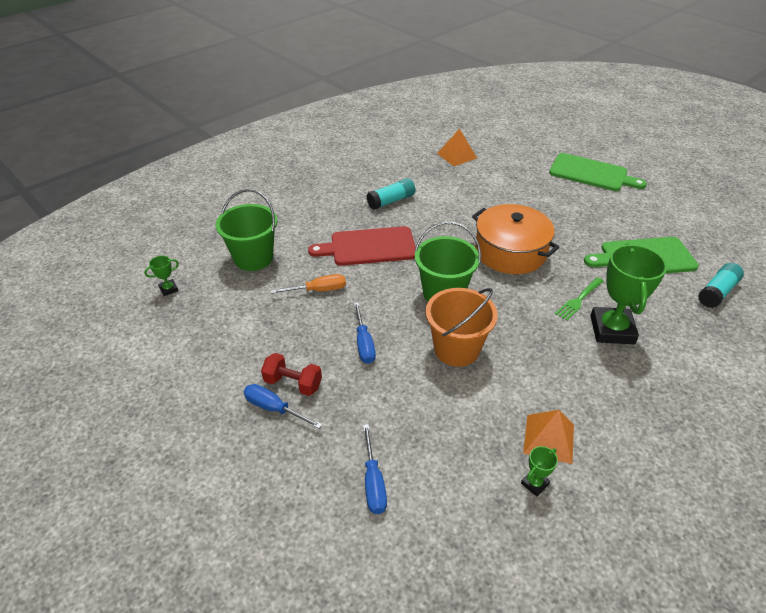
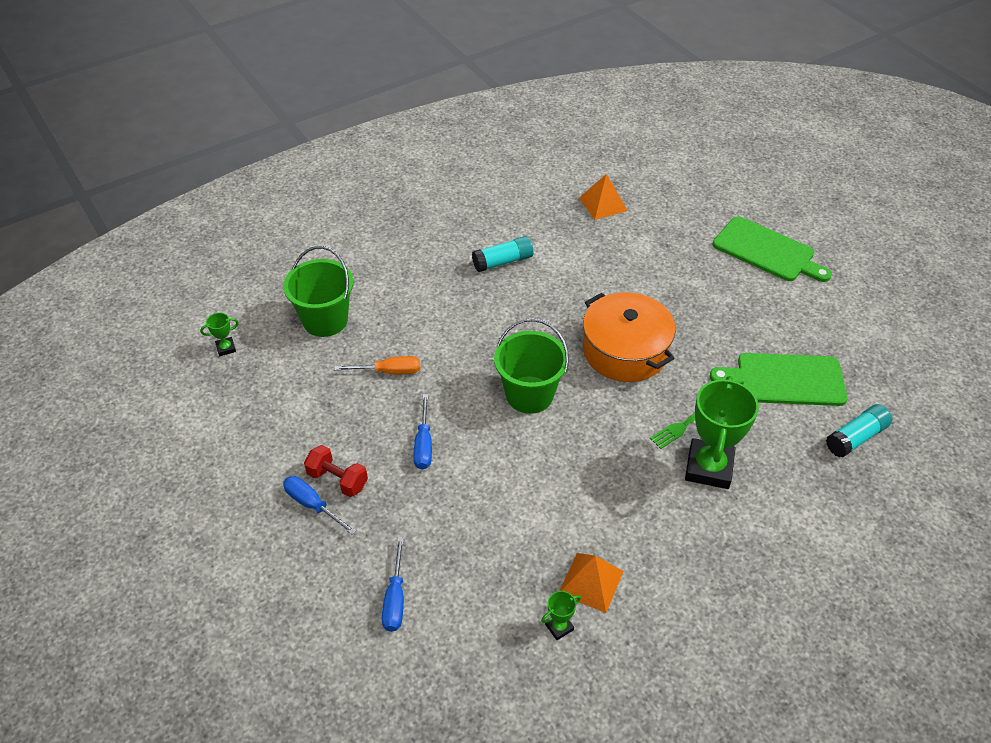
camera: 10 degrees right, 5 degrees up
(369, 247) = (460, 322): red cutting board -> none
(456, 349) = (523, 466): orange bucket -> none

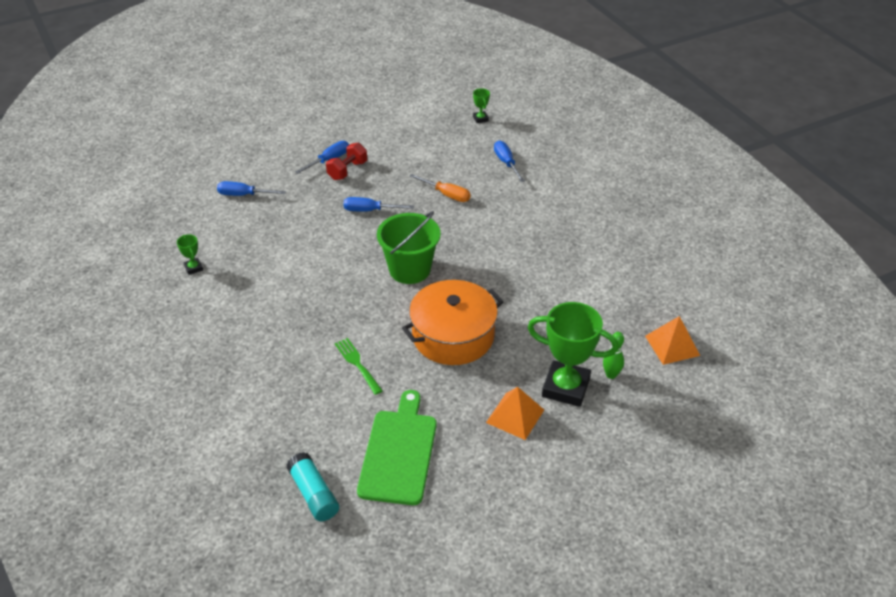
camera: 95 degrees right, 5 degrees down
(325, 320) = (506, 163): green bucket -> blue screwdriver
(389, 371) = (446, 195): orange screwdriver -> orange screwdriver turned 60 degrees counterclockwise
(503, 262) = (577, 264): turquoise glue stick -> none
(591, 582) = (222, 287): orange pyramid -> orange pyramid (515, 416)
(648, 241) = (611, 375): none -> green bowling pin
(709, 467) = (307, 373): green trophy -> green trophy (565, 387)
(767, 251) = (598, 480): green cutting board -> none

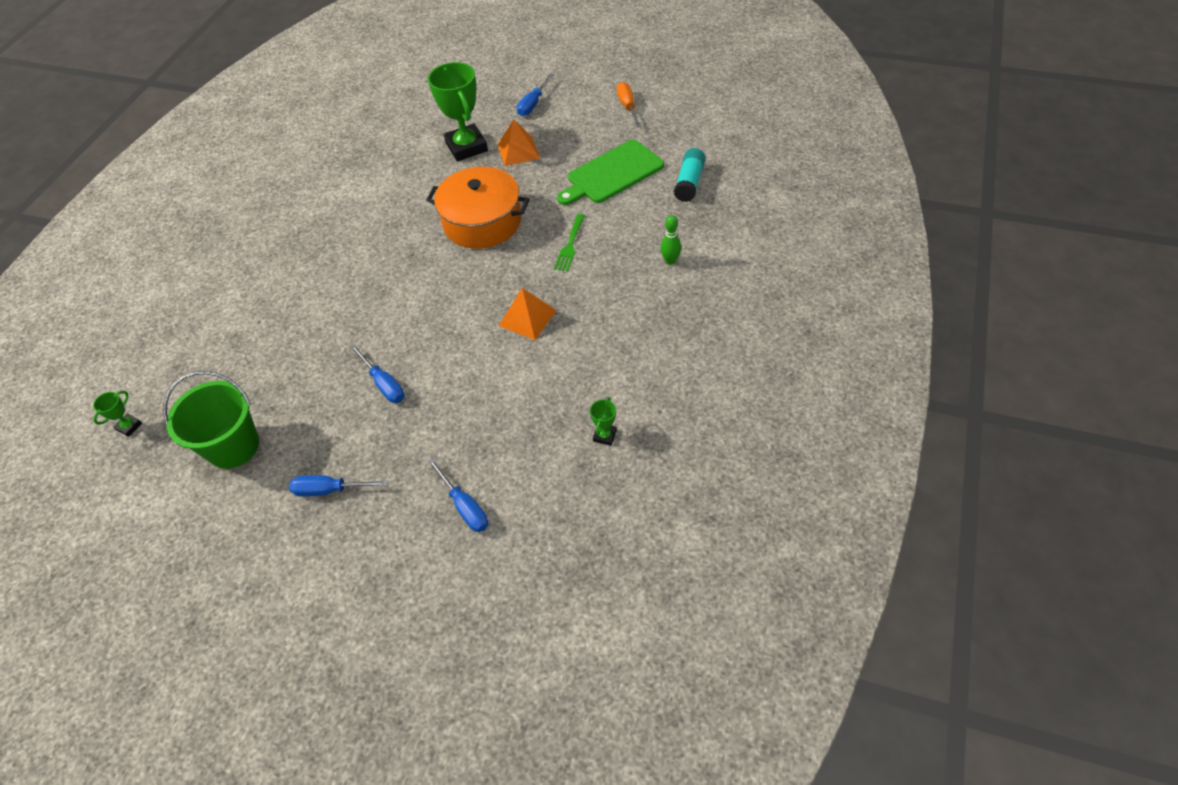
camera: 130 degrees left, 10 degrees up
(347, 170) = (334, 457): red dumbbell -> none
(409, 269) = (437, 296): green bucket -> green bucket (233, 446)
(446, 195) = (303, 351): orange screwdriver -> orange screwdriver (627, 106)
(506, 163) = (207, 348): blue screwdriver -> blue screwdriver (533, 104)
(611, 375) = (431, 137): green bowling pin -> green bowling pin (670, 261)
(672, 345) = (371, 130): orange pyramid -> orange pyramid (527, 318)

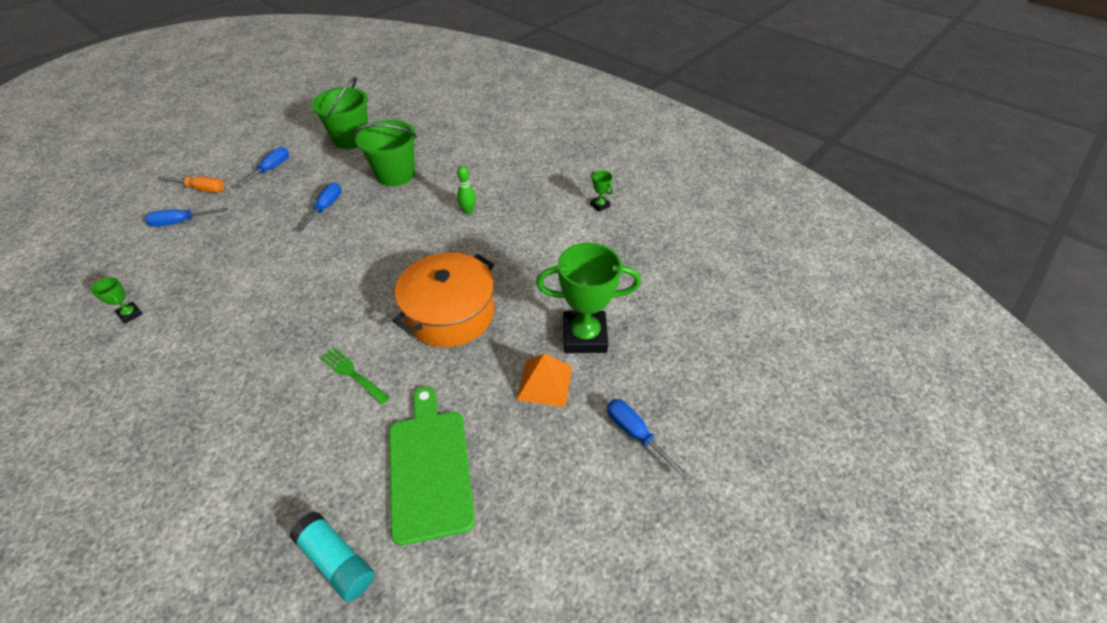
camera: 110 degrees right, 5 degrees down
(129, 426) = (413, 105): green trophy -> green trophy (600, 205)
(301, 357) = (395, 174): none -> green bucket
(384, 384) = (326, 208): blue screwdriver -> blue screwdriver turned 120 degrees clockwise
(527, 318) = (297, 307): orange pyramid -> none
(627, 106) = (561, 562): orange screwdriver -> orange screwdriver (201, 189)
(670, 261) = (239, 460): green bowling pin -> green bowling pin (468, 211)

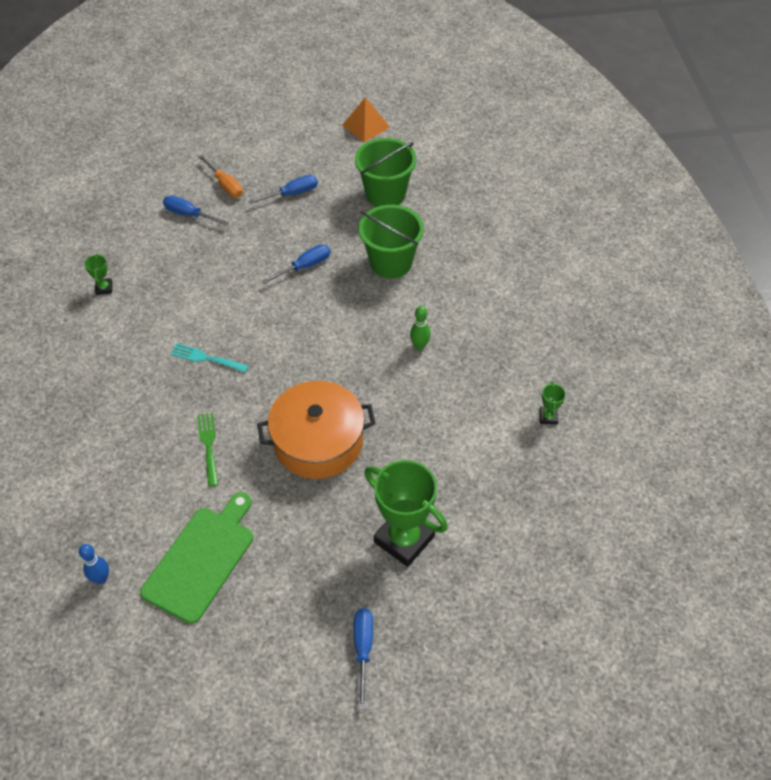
camera: 40 degrees right, 5 degrees up
(290, 311) = (206, 358): none -> turquoise fork
(337, 560) = (101, 578): turquoise glue stick -> blue bowling pin
(544, 383) = (335, 556): orange pyramid -> orange pyramid (366, 126)

